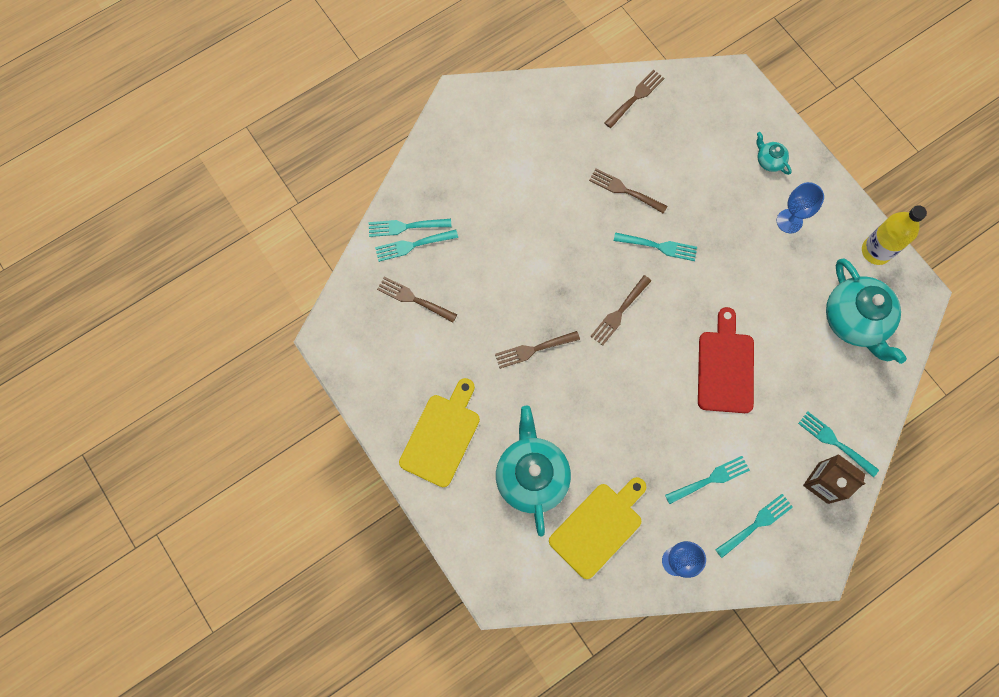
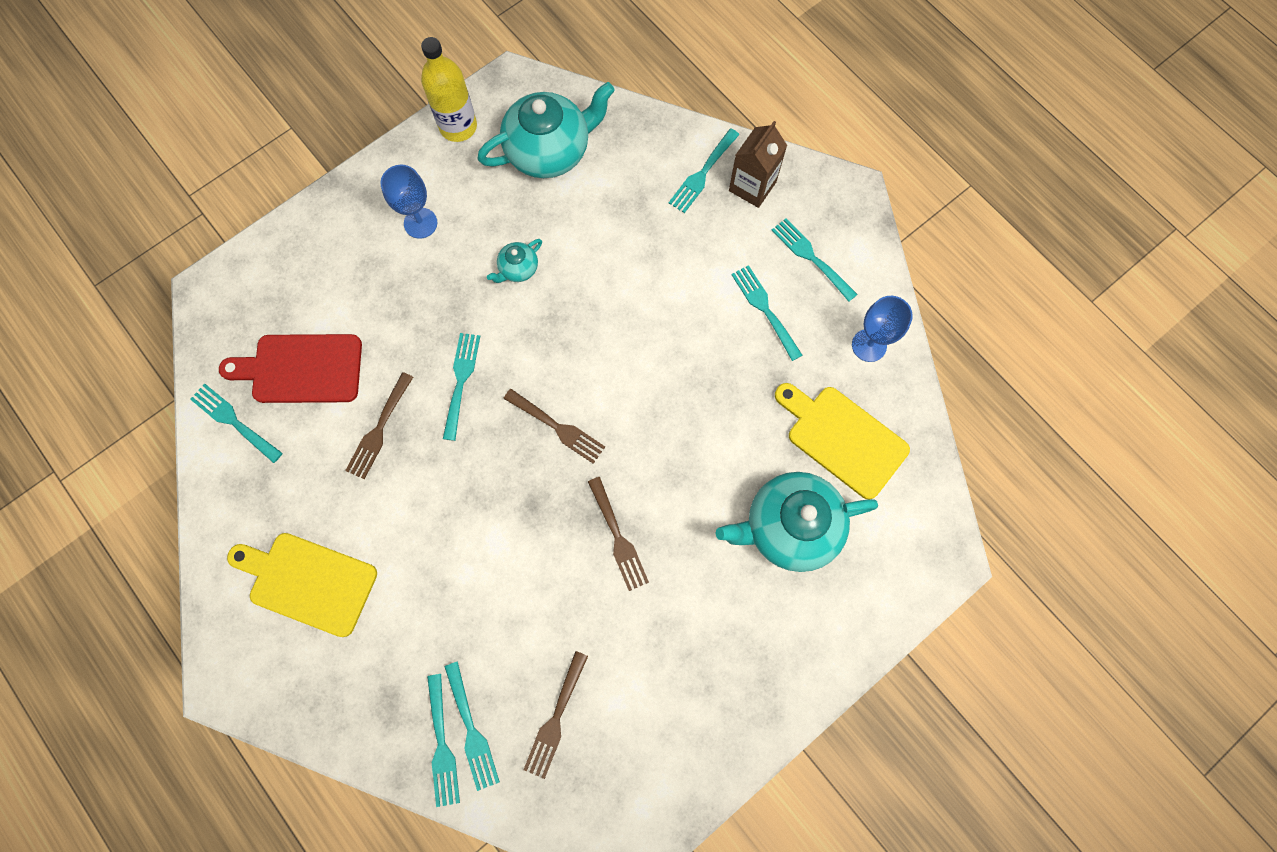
camera: 95 degrees left, 0 degrees up
(442, 436) = (751, 654): yellow cutting board -> yellow cutting board (308, 582)
(636, 97) = (233, 421): brown fork -> turquoise fork
(725, 367) = (621, 295): red cutting board -> red cutting board (301, 369)
(769, 160) = (334, 247): turquoise teapot -> turquoise teapot (518, 269)

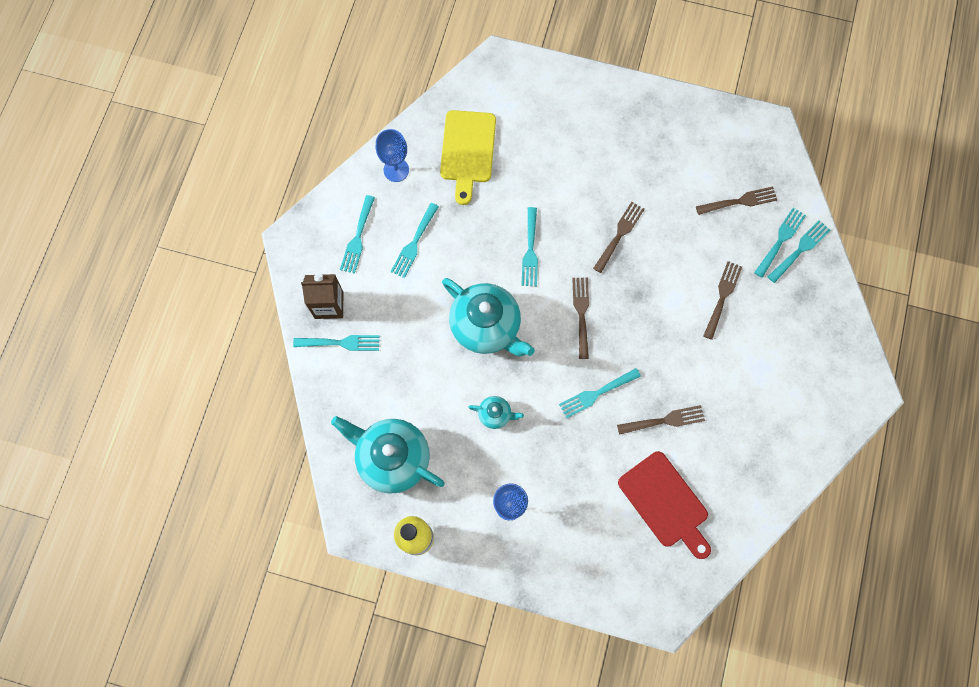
camera: 125 degrees left, 0 degrees up
(233, 421) = (730, 518): turquoise fork -> turquoise fork (530, 251)
(308, 582) = (781, 390): yellow cutting board -> none
(459, 600) = (722, 296): none -> brown fork
(789, 527) = (542, 148): turquoise teapot -> turquoise teapot (486, 326)

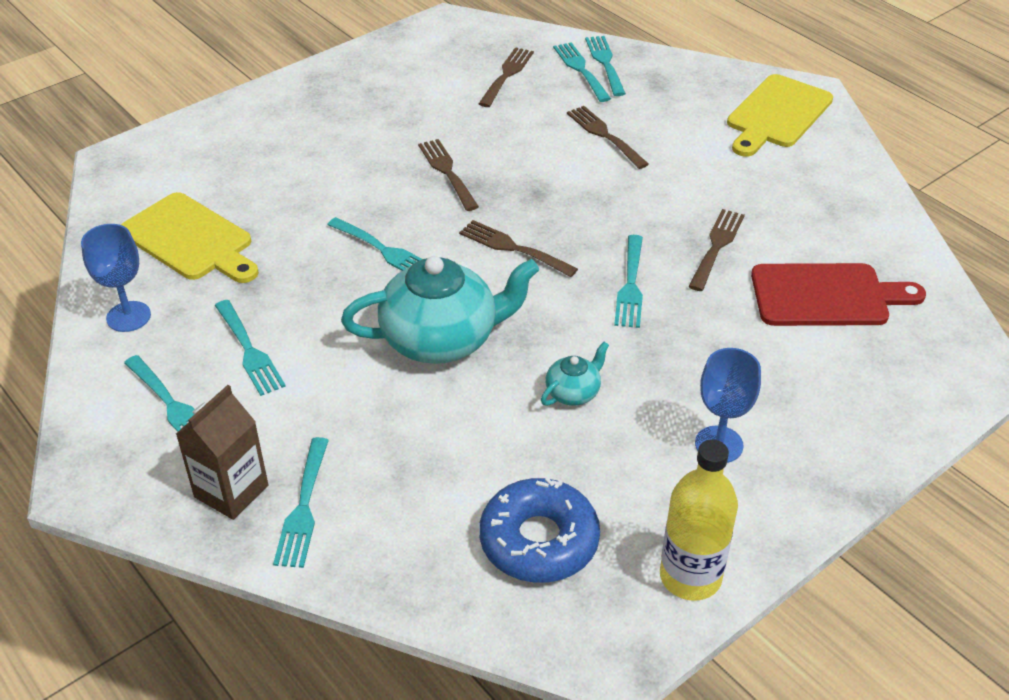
camera: 55 degrees left, 30 degrees down
(341, 343) = (303, 508): turquoise fork -> turquoise fork turned 150 degrees clockwise
(392, 458) = (539, 541): turquoise teapot -> blue donut
(826, 385) = (777, 114): none -> yellow cutting board

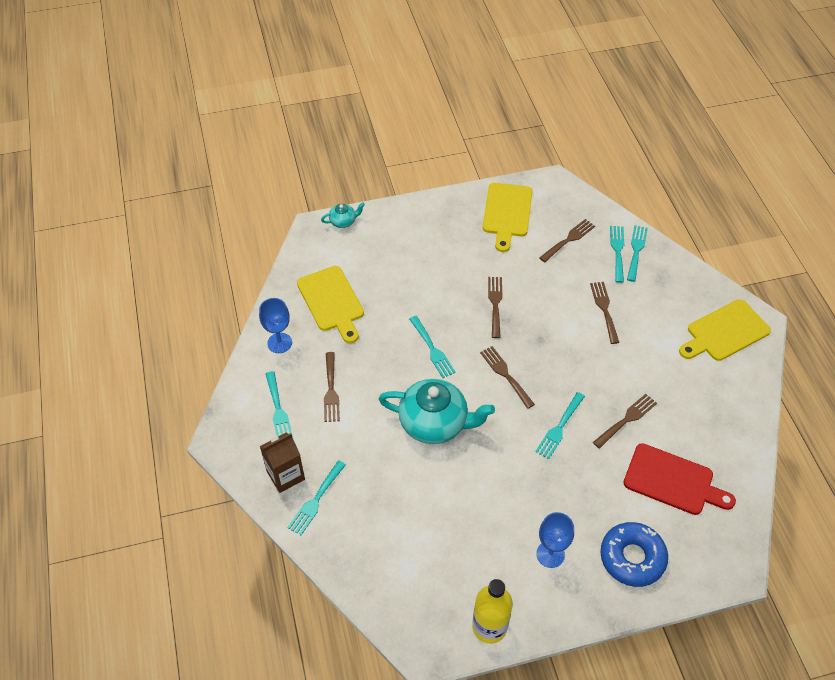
camera: 25 degrees right, 10 degrees up
(249, 351) = (331, 390): turquoise fork -> brown fork
(402, 69) = (507, 213): none -> yellow cutting board
(539, 541) = (423, 571): blue donut -> blue donut (632, 558)
(573, 392) = (488, 487): turquoise teapot -> turquoise teapot (343, 221)

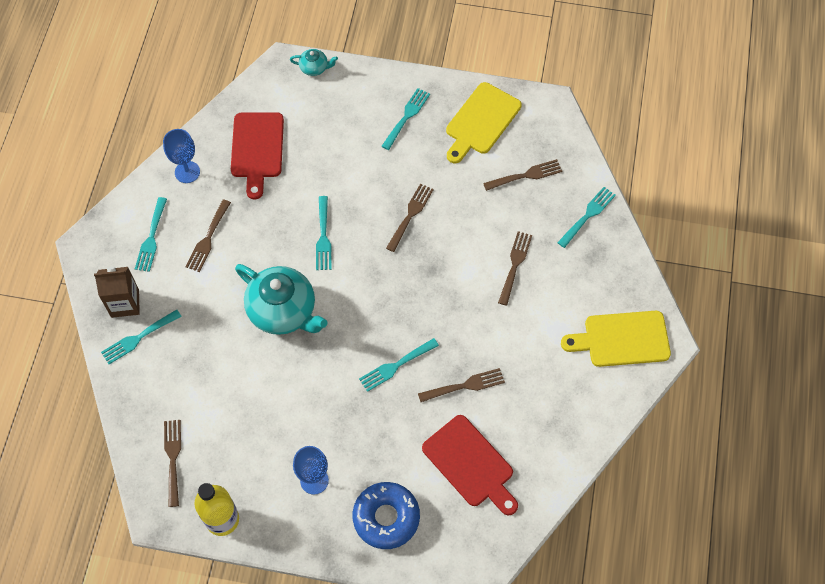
camera: 25 degrees right, 10 degrees up
(332, 301) = (257, 149): yellow cutting board -> red cutting board
(505, 375) = (377, 291): brown fork -> brown fork (173, 458)
(617, 251) = (568, 208): turquoise fork -> turquoise fork (406, 116)

